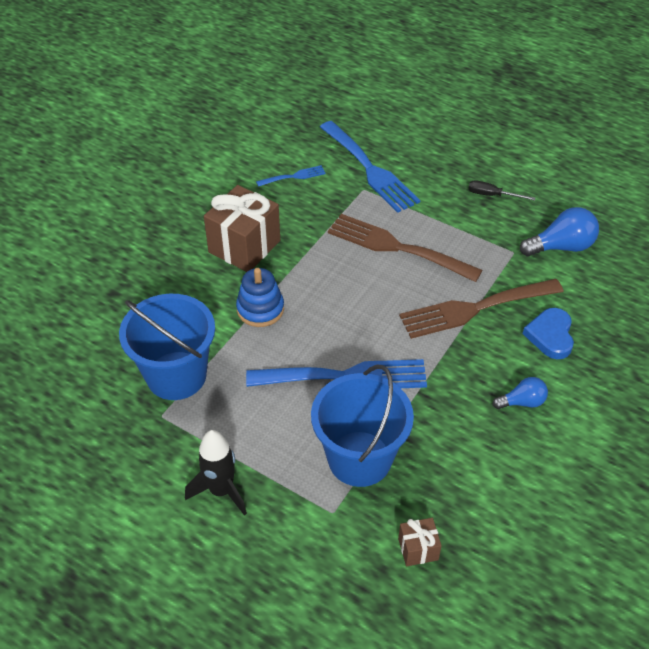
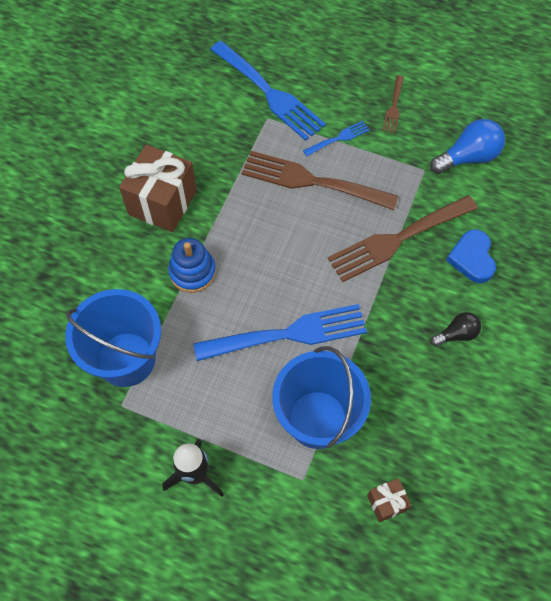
camera: 10 degrees left, 15 degrees up
(294, 176) = (195, 112): blue fork -> blue fork (338, 138)
(492, 195) = (394, 107): black screwdriver -> brown fork
(522, 402) = (456, 334): blue light bulb -> black light bulb

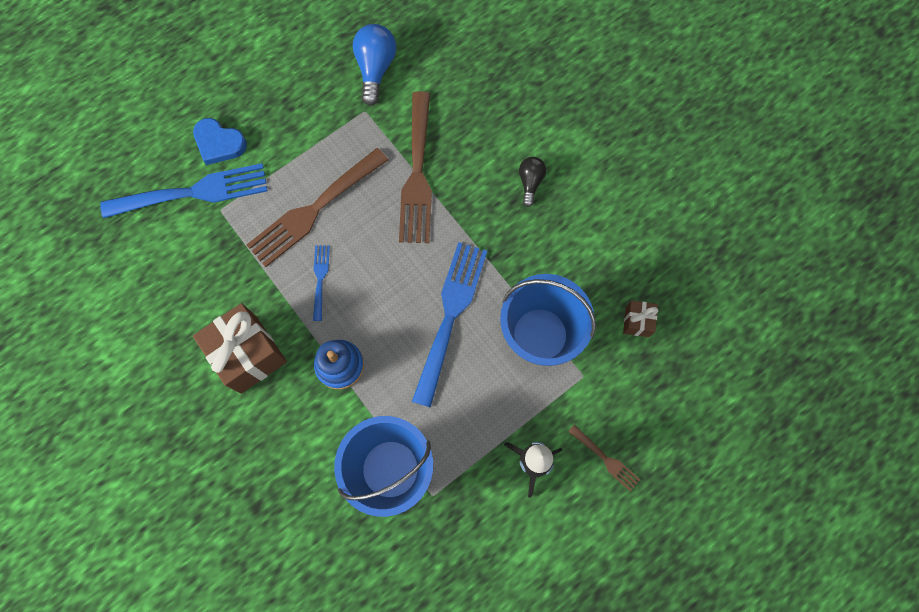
camera: 60 degrees left, 10 degrees up
(338, 138) = (284, 161): blue fork -> blue fork (320, 278)
(394, 107) = (283, 95): brown fork -> brown fork (606, 459)
(472, 258) = (471, 127): blue heart -> blue heart (219, 143)

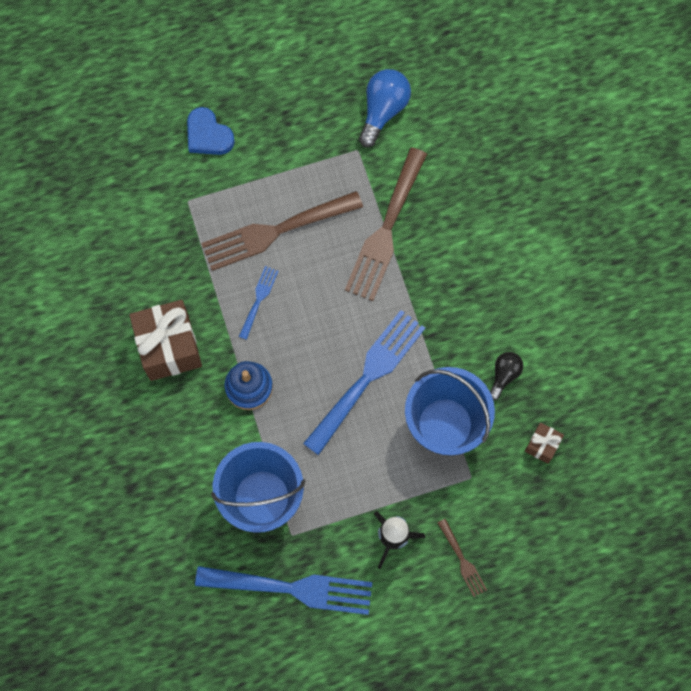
camera: 20 degrees right, 0 degrees up
(193, 192) = (168, 175): blue fork -> blue fork (292, 588)
(530, 182) = (492, 275): black light bulb -> black light bulb (504, 375)

